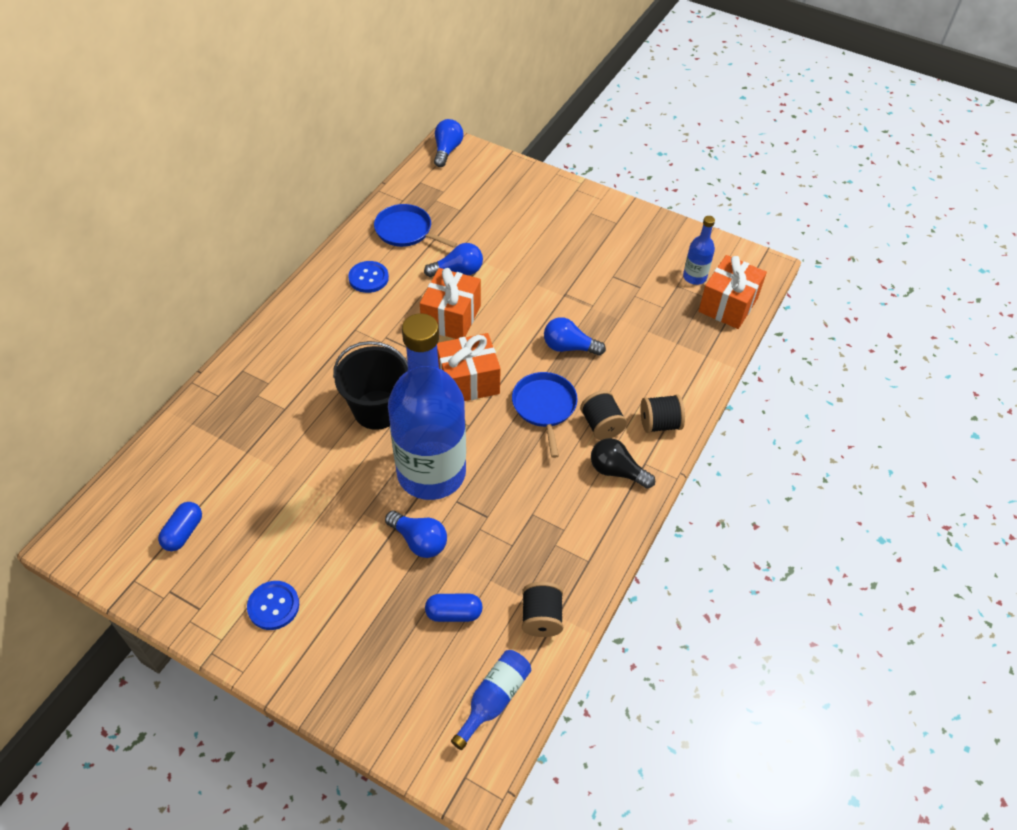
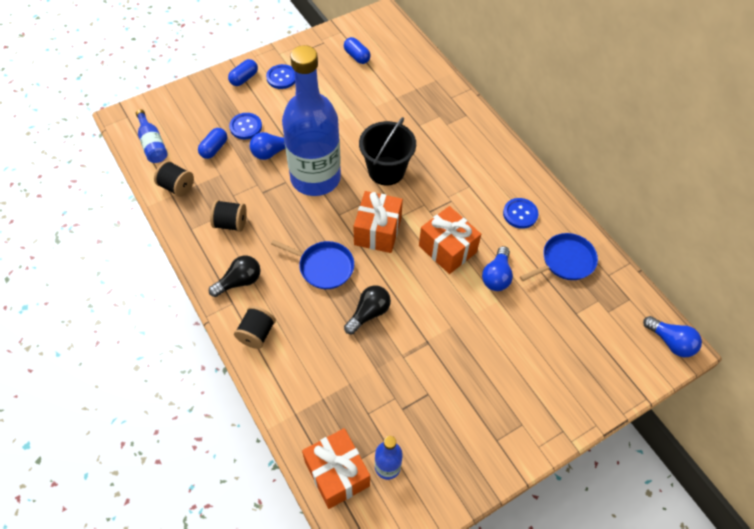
camera: 120 degrees right, 5 degrees up
(300, 656) = (244, 78): none -> blue capsule
(393, 597) = (246, 127): none -> blue button
(569, 347) = (369, 313): blue light bulb -> black light bulb
(601, 425) = (282, 294): black spool -> black spool (230, 223)

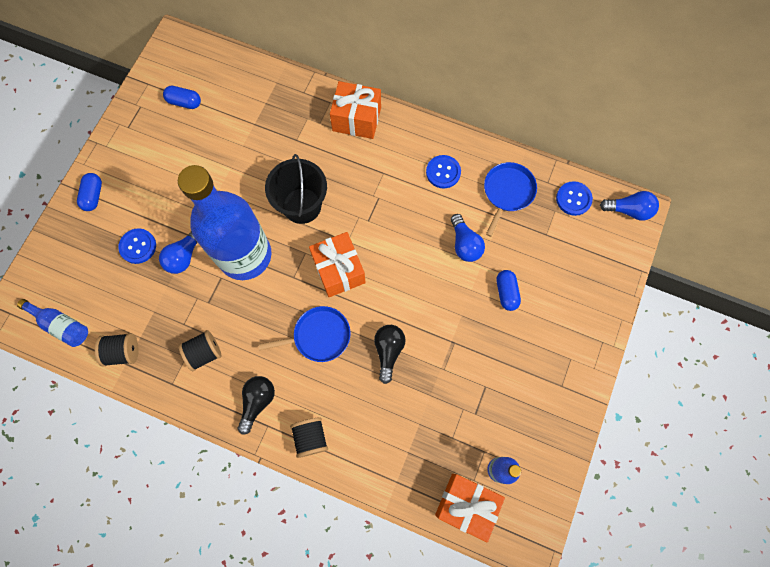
camera: 35 degrees left, 15 degrees up
(214, 149) = (126, 289): blue capsule -> blue capsule (506, 292)
(282, 77) = (130, 171): blue button -> blue button (573, 199)
(447, 249) = (408, 246): orange gift -> orange gift (356, 119)

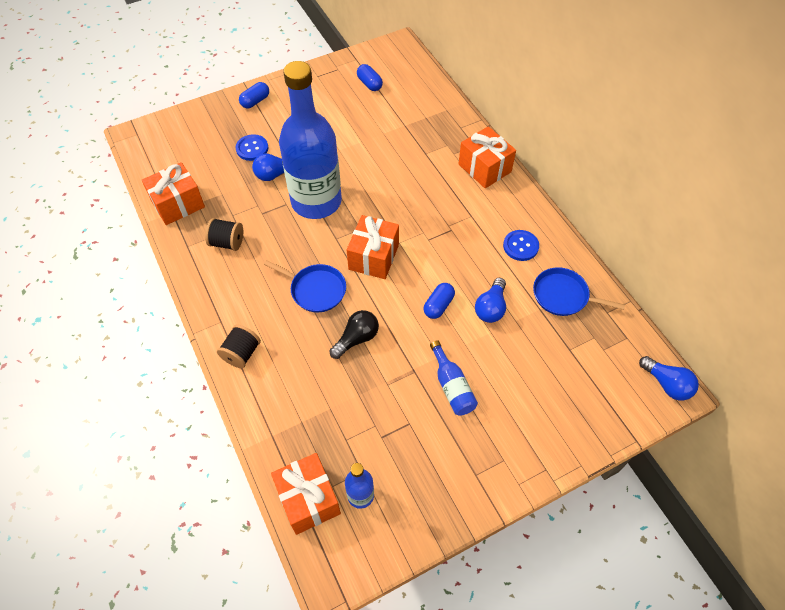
camera: 40 degrees right, 15 degrees down
(61, 325) = (158, 162): blue bottle -> blue bottle (452, 386)
(123, 352) = (178, 204): black spool -> orange gift
(257, 402) = (230, 300): black light bulb -> none
(302, 205) = (388, 197): black bucket -> none
(506, 292) = (493, 367): blue capsule -> blue capsule (438, 305)
(507, 192) = (563, 296): blue pan -> blue pan turned 135 degrees counterclockwise
(573, 199) = (620, 340): blue button -> none

